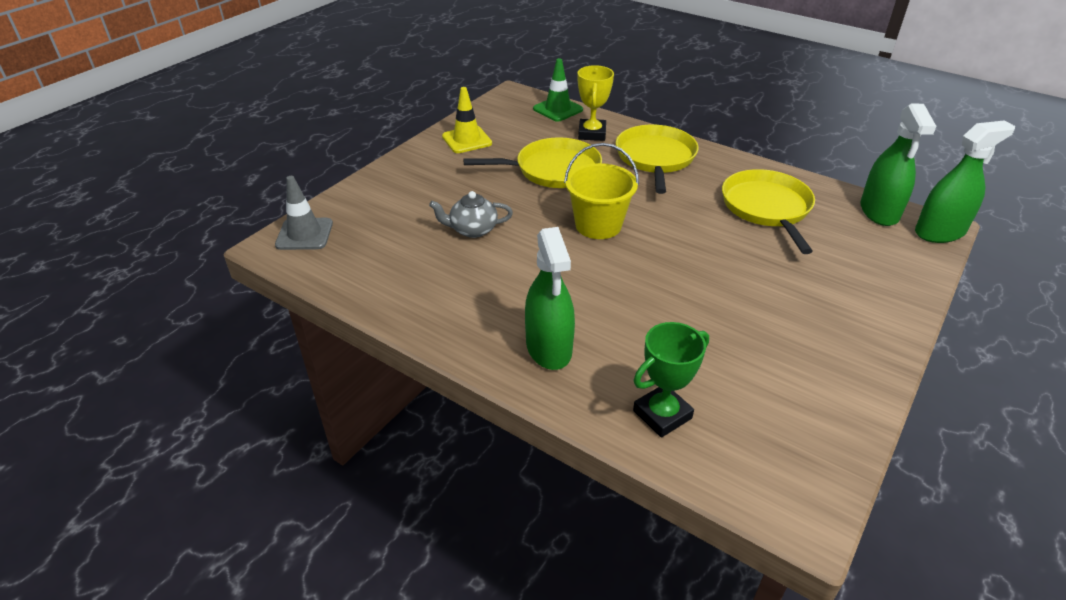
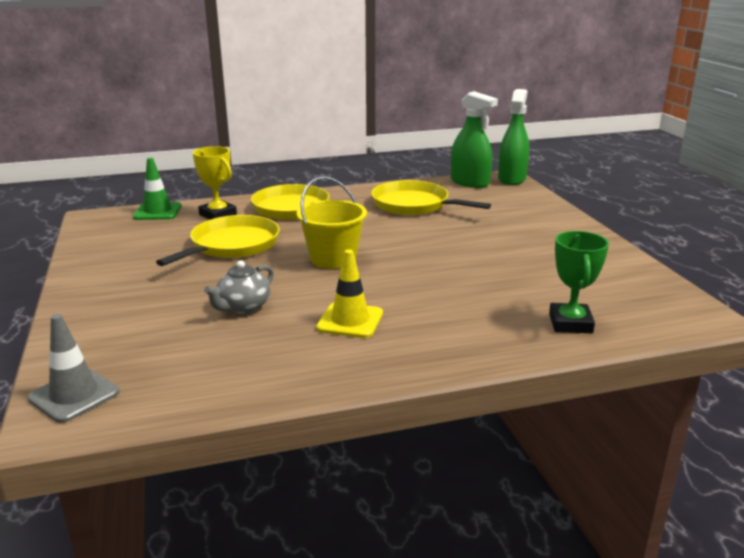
camera: 50 degrees left, 15 degrees down
(467, 140) = (111, 259): yellow traffic cone -> yellow traffic cone (350, 321)
(549, 348) = (444, 335): green spray bottle -> none

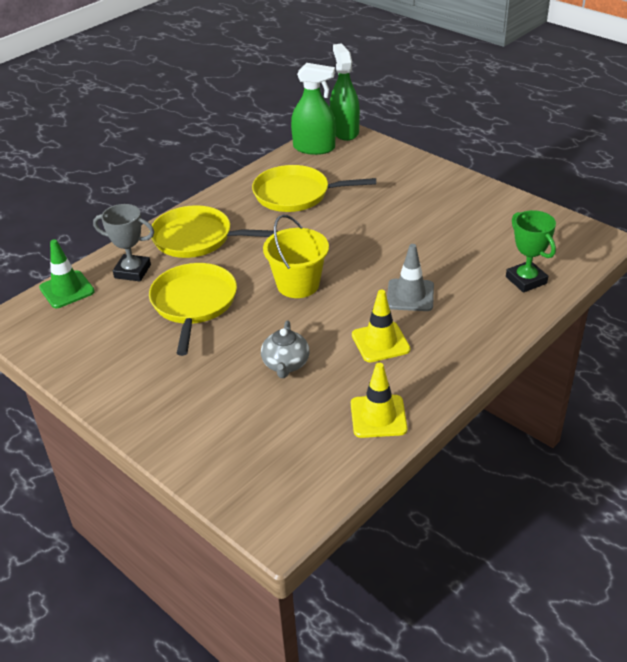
camera: 30 degrees left, 15 degrees up
(74, 395) = (262, 500): grey traffic cone -> grey traffic cone (410, 295)
(218, 215) = (132, 271): yellow trophy -> grey trophy
(267, 375) = (378, 416): none -> yellow traffic cone

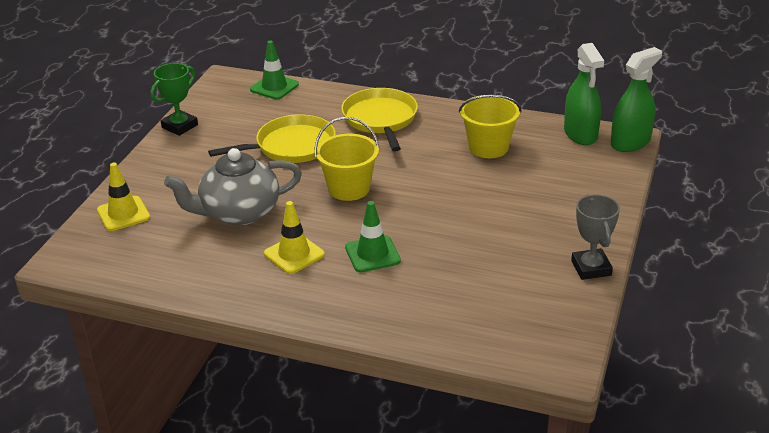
camera: 65 degrees right, 5 degrees down
(132, 271) = (315, 106): grey trophy -> grey trophy (591, 268)
(285, 364) = (239, 213): grey teapot -> grey teapot, size x1.83
(295, 194) = (488, 147): yellow pan -> yellow bucket
(378, 416) = (197, 277): yellow traffic cone -> yellow traffic cone (123, 214)
(410, 295) = (372, 254): grey traffic cone -> green traffic cone
(526, 280) = (446, 322): green trophy -> green trophy (180, 126)

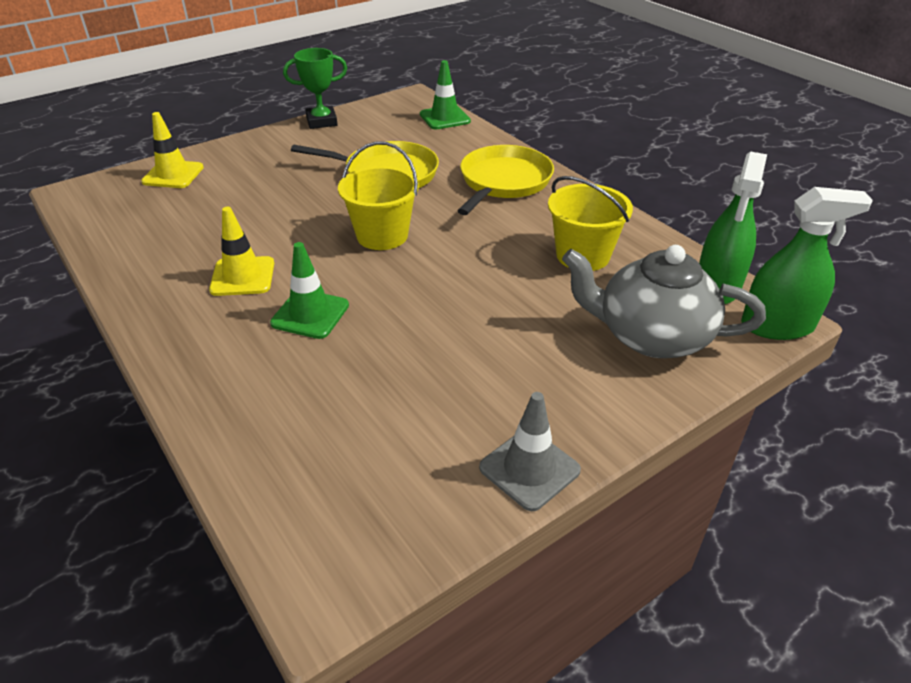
camera: 35 degrees right, 5 degrees up
(239, 213) = (256, 214): grey teapot -> grey teapot (651, 336)
(591, 268) = (529, 469): grey trophy -> grey traffic cone

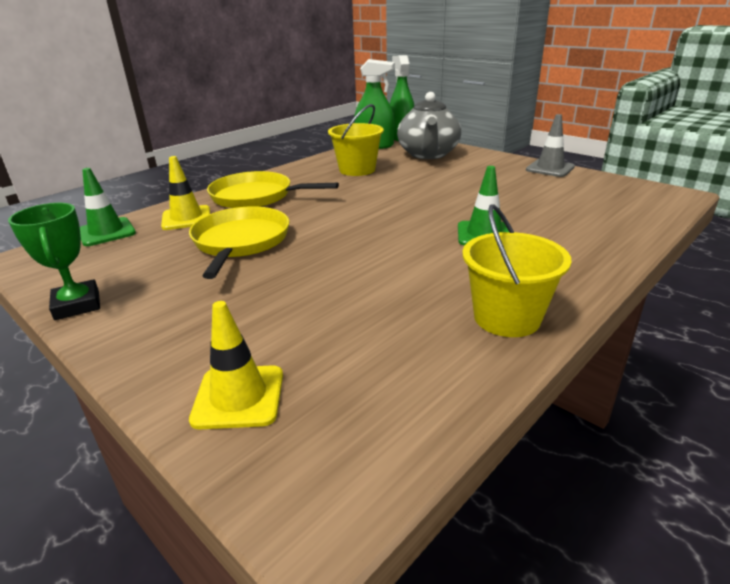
camera: 100 degrees left, 10 degrees down
(242, 276) = (457, 273): yellow traffic cone -> yellow traffic cone (186, 218)
(382, 235) = (358, 227): yellow bucket -> yellow bucket (506, 318)

